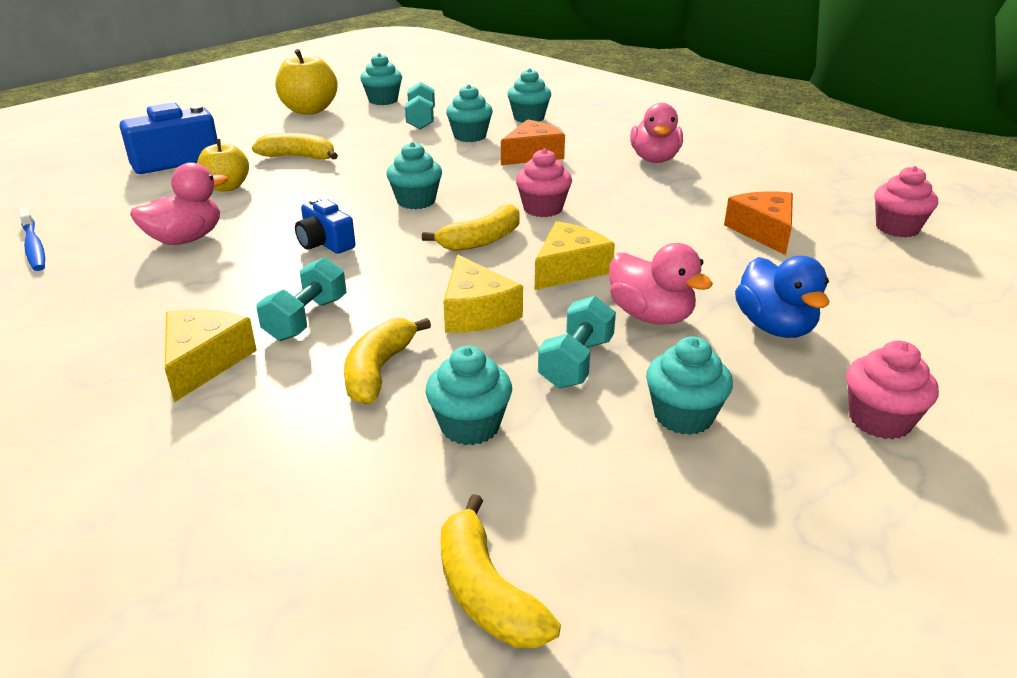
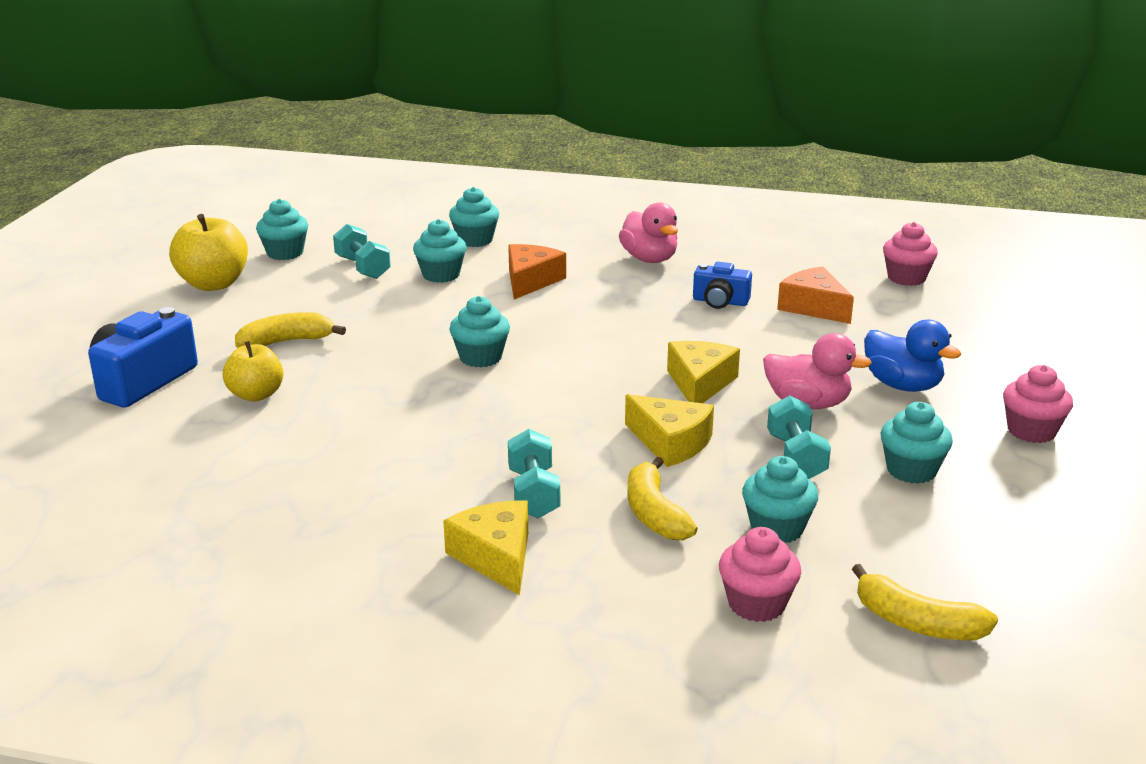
camera: 30 degrees left, 5 degrees down
(34, 246) = (135, 516): blue toothbrush -> none
(186, 239) = (298, 459): pink duck -> none
(325, 243) = (450, 422): blue camera -> blue camera (720, 302)
(481, 240) = (593, 379): yellow banana -> none
(543, 209) = (609, 334): pink cupcake -> pink cupcake (756, 604)

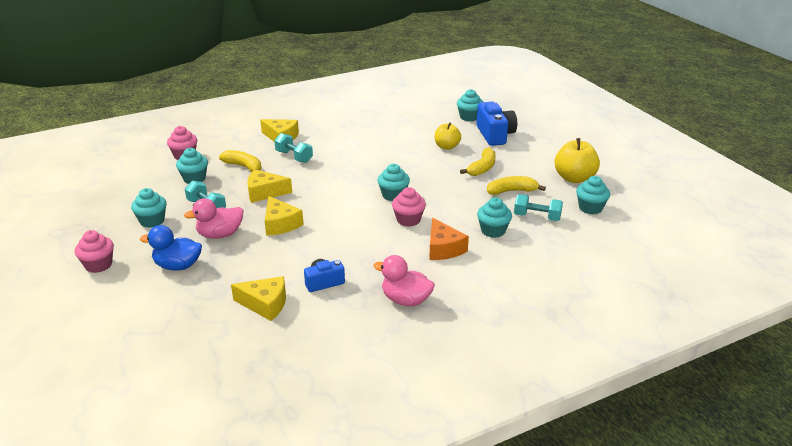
camera: 140 degrees right, 5 degrees up
(475, 240) = (524, 265): turquoise cupcake -> turquoise cupcake (469, 117)
(813, 307) = (265, 304): orange cheese -> yellow cheese
(906, 278) = (221, 367): pink cupcake -> pink cupcake (408, 220)
(917, 623) = (127, 169): yellow banana -> yellow banana (511, 191)

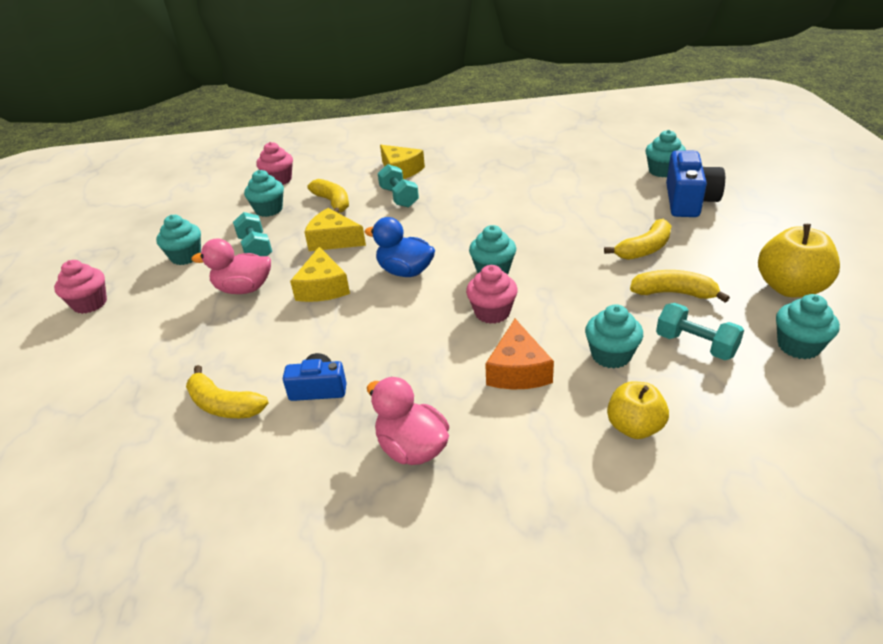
camera: 25 degrees right, 5 degrees up
(178, 266) = (167, 323): blue duck -> blue duck (405, 271)
(265, 304) = (224, 405): yellow cheese -> yellow banana
(447, 147) = (608, 210): yellow apple -> yellow apple (634, 427)

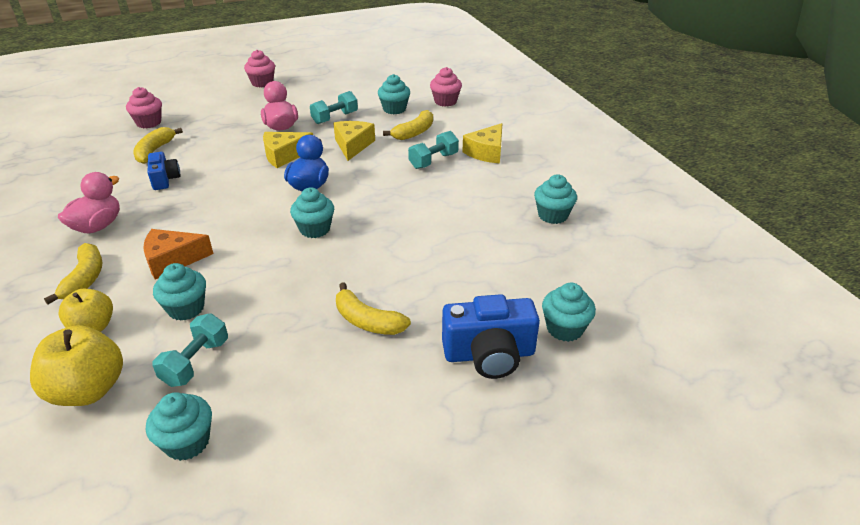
camera: 70 degrees right, 0 degrees up
(186, 256) = (320, 96): turquoise cupcake -> turquoise cupcake (552, 215)
(492, 312) = (250, 237): pink cupcake -> pink cupcake (149, 123)
(673, 293) = (283, 345): yellow banana -> yellow banana (85, 279)
(790, 288) = (298, 443): yellow apple -> yellow apple (88, 390)

